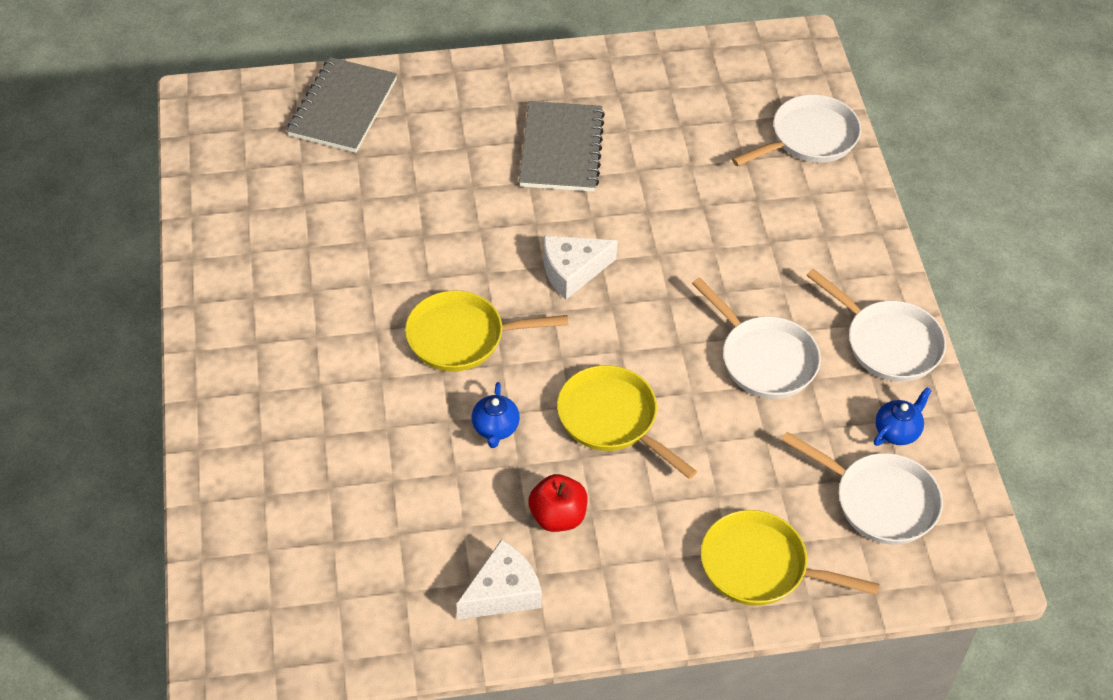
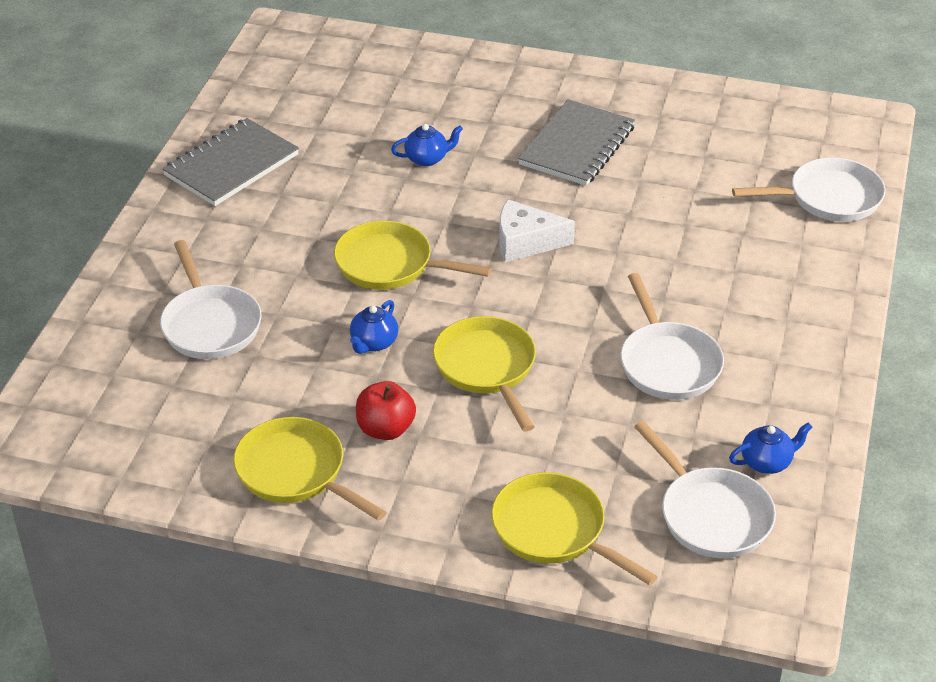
camera: 25 degrees right, 10 degrees down
(343, 108) = (398, 66): grey notebook -> grey notebook (231, 165)
(430, 207) = (427, 159): none -> blue teapot
(503, 592) = (296, 472): white cheese -> yellow pan
(888, 343) = (804, 386): white pan -> white pan (210, 324)

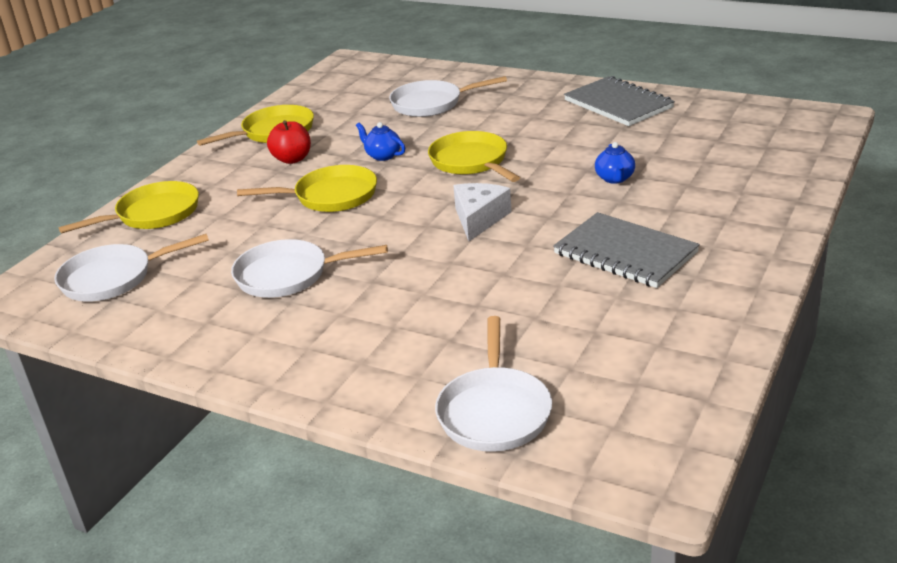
camera: 105 degrees right, 10 degrees down
(390, 264) = (471, 162): yellow pan -> yellow pan turned 60 degrees counterclockwise
(767, 462) = (143, 311): blue teapot -> none

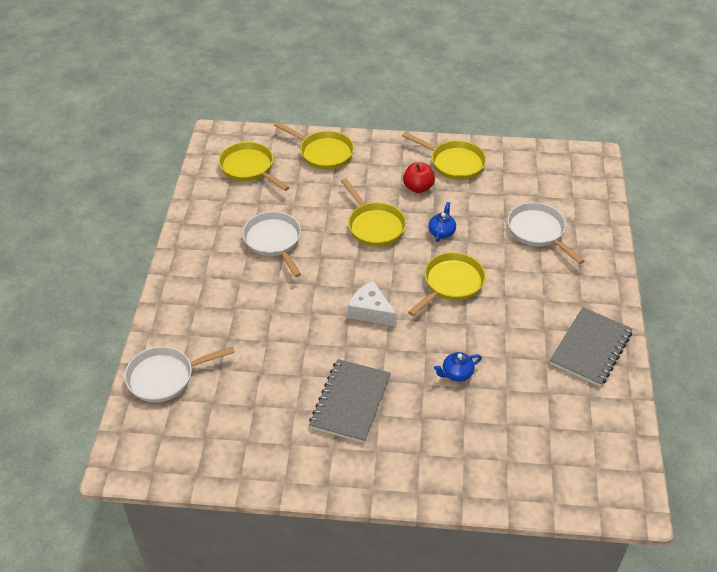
camera: 65 degrees right, 15 degrees up
(113, 278) = (249, 168): white pan -> yellow pan
(479, 219) = (370, 311): white cheese -> white cheese turned 135 degrees counterclockwise

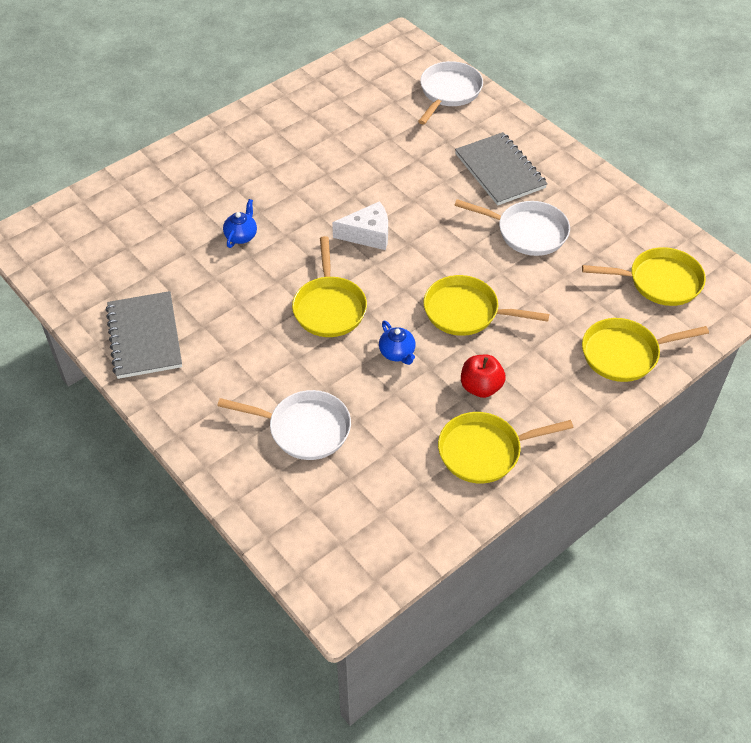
camera: 135 degrees right, 5 degrees up
(350, 402) = (300, 163): grey notebook -> grey notebook (500, 171)

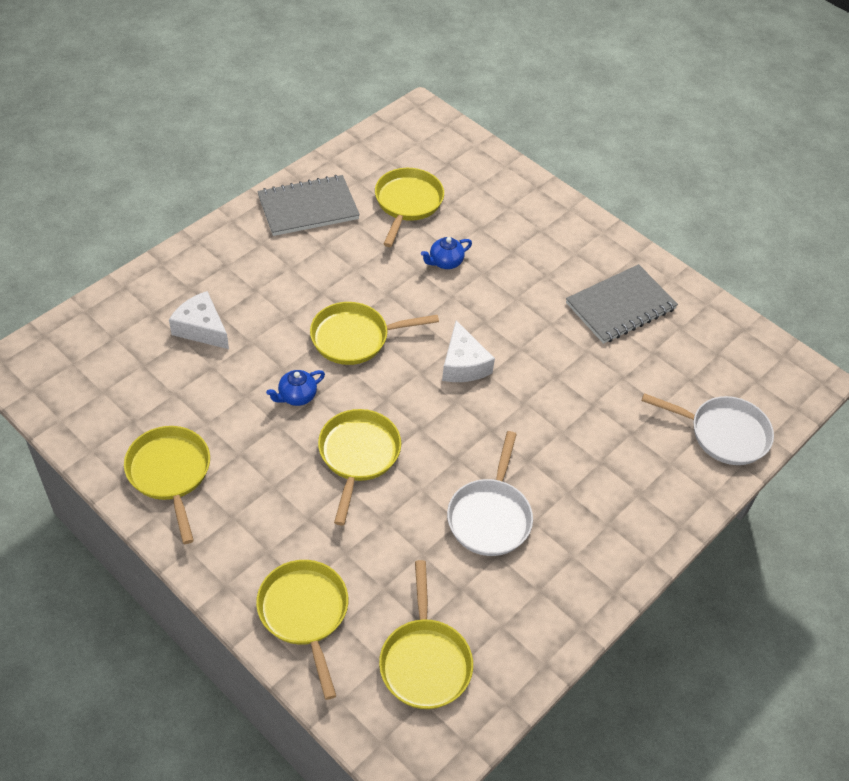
camera: 80 degrees right, 0 degrees up
(155, 257) = (407, 203): none -> yellow pan
(241, 236) = (445, 262): blue teapot -> blue teapot turned 135 degrees clockwise
(304, 429) = (201, 328): white pan -> white cheese
(481, 387) = (253, 470): red apple -> none
(500, 171) = (591, 488): grey notebook -> grey notebook (620, 306)

